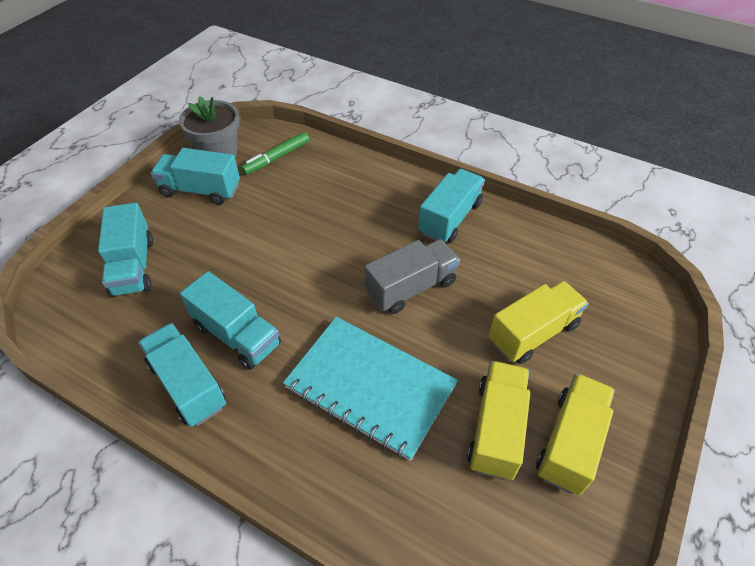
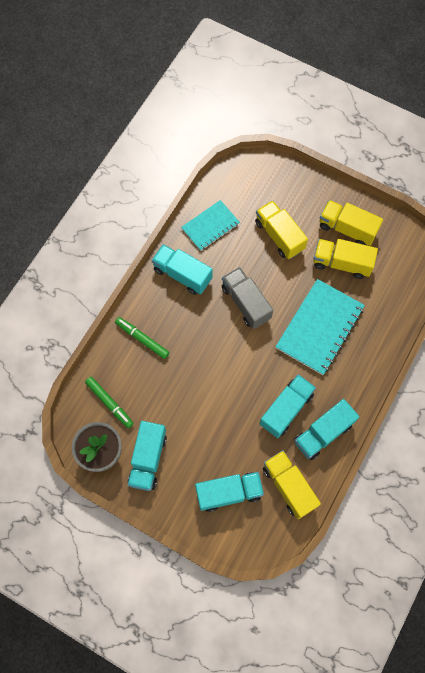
camera: 90 degrees left, 20 degrees up
(118, 335) = (289, 486): none -> yellow truck
(356, 182) = (142, 339): none -> green marker
(531, 247) = (210, 226): none -> turquoise notebook

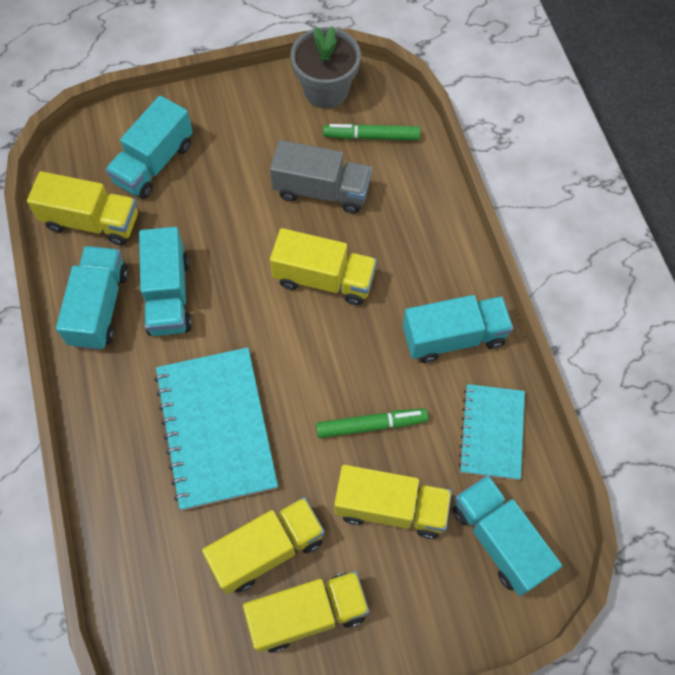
camera: 135 degrees right, 5 degrees down
(142, 339) = (413, 225): green marker -> green marker (371, 425)
(148, 459) = (272, 123): turquoise truck -> turquoise truck (499, 540)
(209, 351) = (324, 279): none -> yellow truck
(246, 303) = (340, 374): grey truck -> grey truck (321, 190)

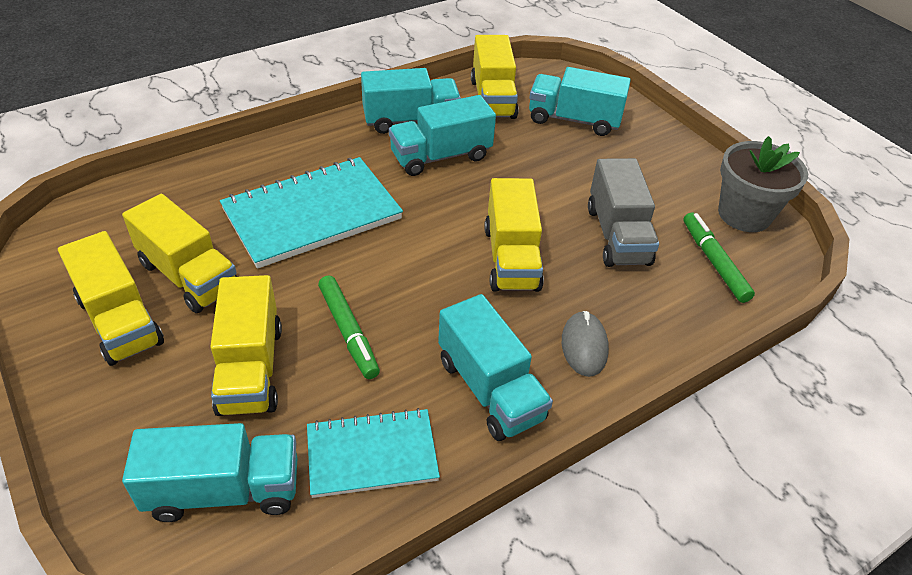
camera: 70 degrees right, 20 degrees down
(430, 260) = (584, 346): none -> grey mouse
(499, 540) = (224, 490): turquoise truck -> turquoise truck turned 45 degrees clockwise

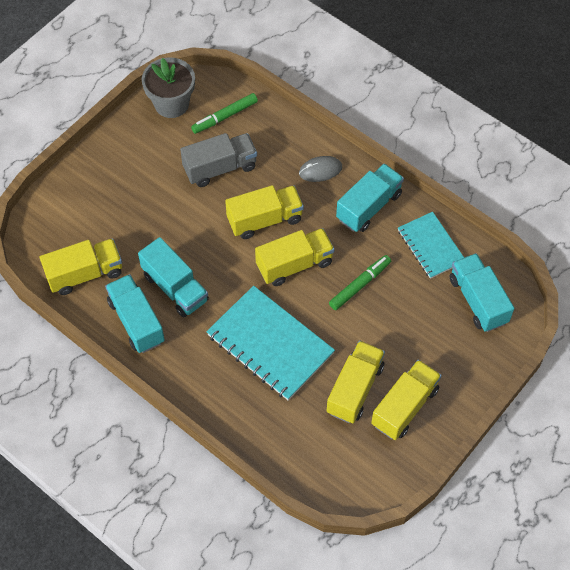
camera: 105 degrees left, 15 degrees up
(250, 368) = (406, 322): yellow truck -> yellow truck (294, 264)
(574, 120) = (95, 214): turquoise truck -> none

